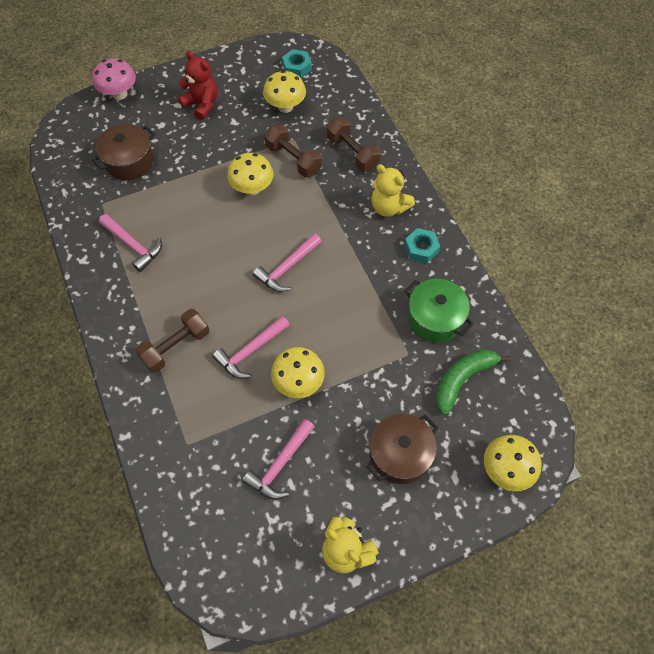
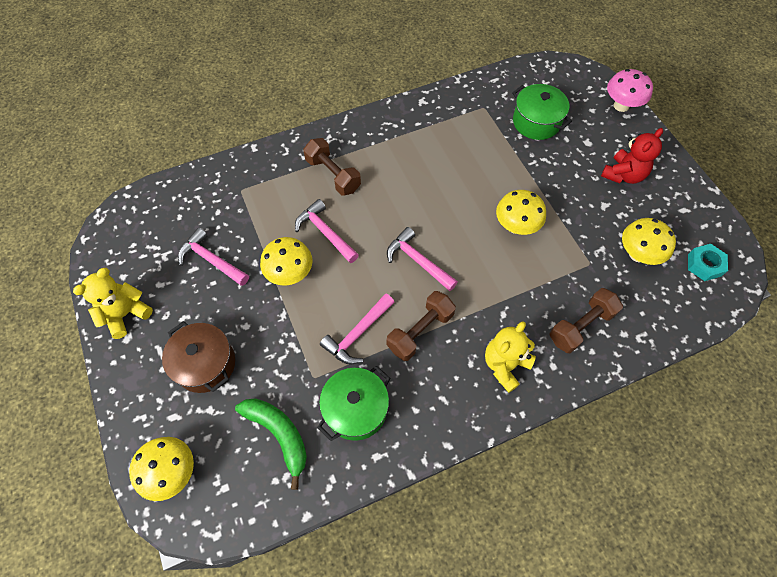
camera: 90 degrees right, 0 degrees up
(129, 161) = (536, 122): brown pot -> green pot
(133, 245) = (439, 134): pink hammer -> pink hammer (358, 333)
(293, 159) = (561, 264): brown dumbbell -> brown dumbbell (420, 331)
(421, 248) = (448, 399): turquoise nut -> none

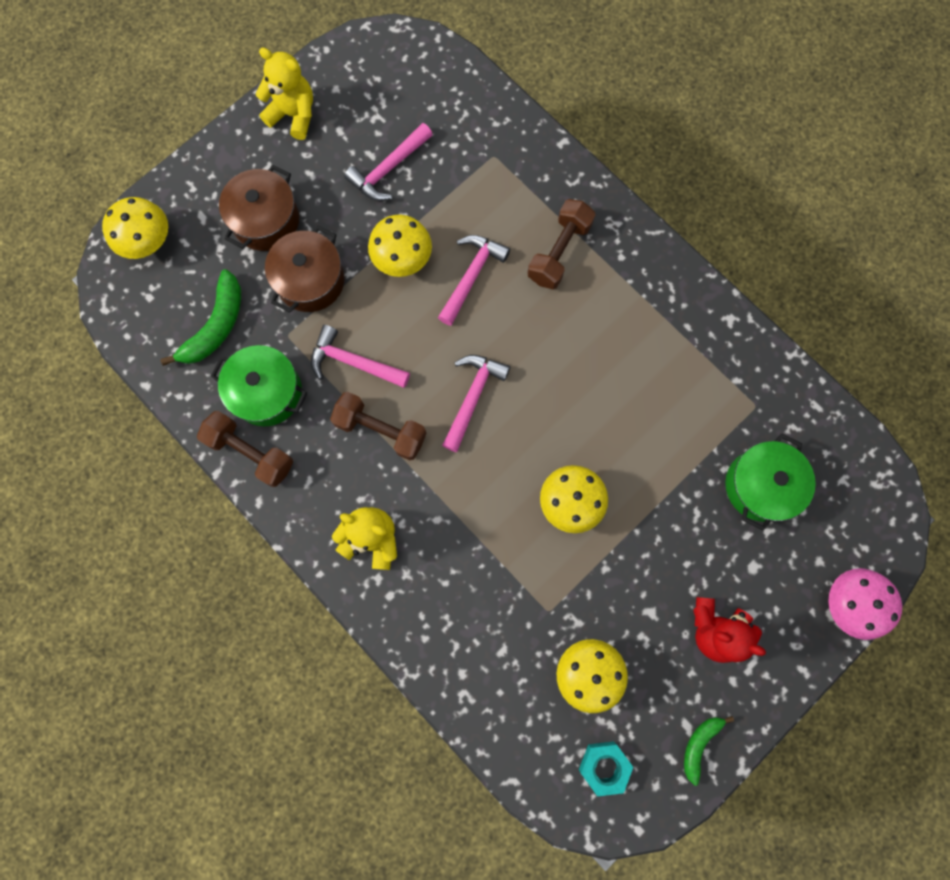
camera: 70 degrees right, 15 degrees up
(212, 260) = (388, 169): pink hammer -> pink hammer turned 150 degrees counterclockwise
(275, 345) = (310, 280): none -> brown pot
(580, 326) = (454, 617): brown dumbbell -> brown dumbbell (251, 452)
(696, 207) = (699, 744): none -> green banana

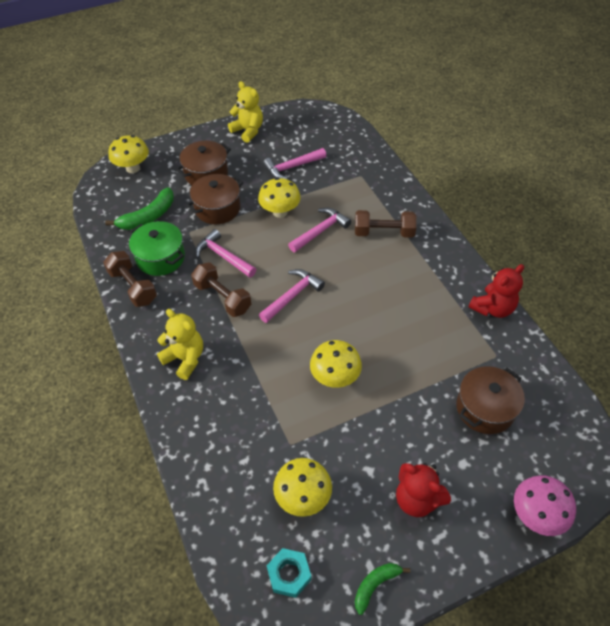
camera: 20 degrees right, 25 degrees down
(559, 252) = (384, 233): brown dumbbell -> brown dumbbell turned 45 degrees clockwise
(734, 334) = (492, 308): none -> red teddy bear
(760, 485) = (485, 408): green pot -> brown pot

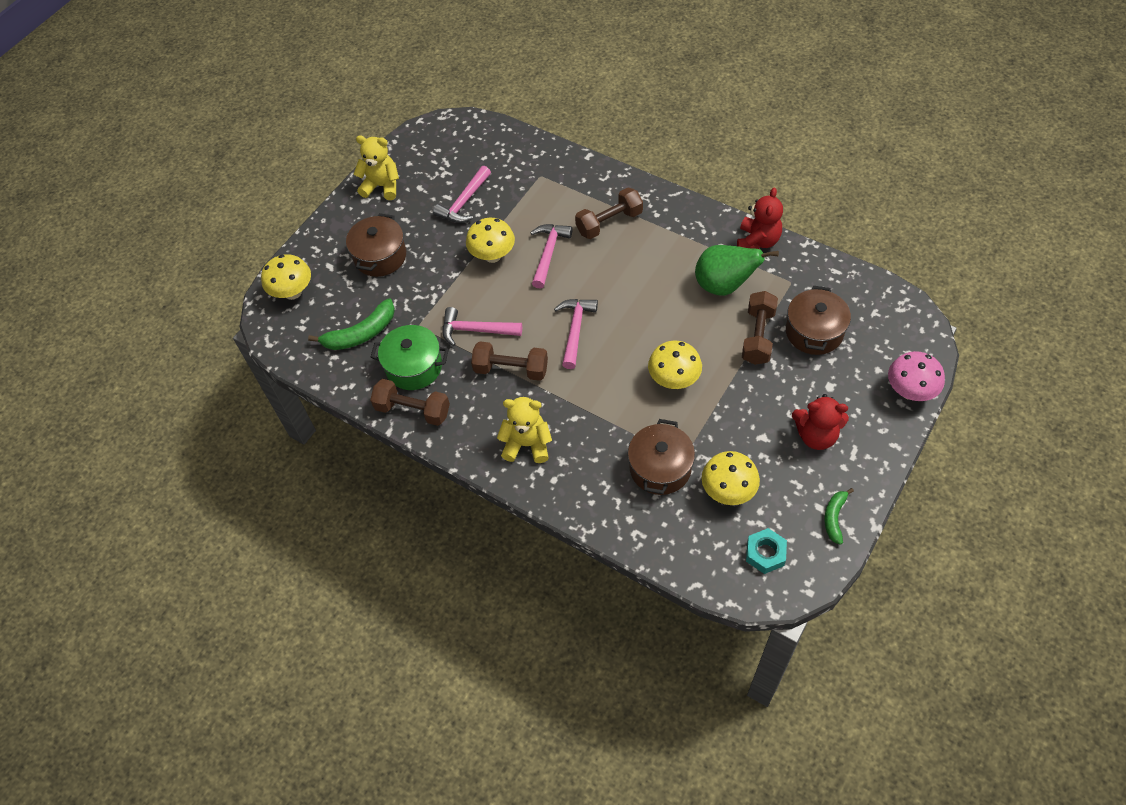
camera: 30 degrees left, 5 degrees up
(148, 217) = (360, 334): green banana -> green banana turned 45 degrees clockwise
(217, 208) = (426, 286): brown pot -> brown pot (660, 468)
(432, 383) = (758, 336): none -> brown dumbbell
(436, 327) = (724, 285): none -> green pear

